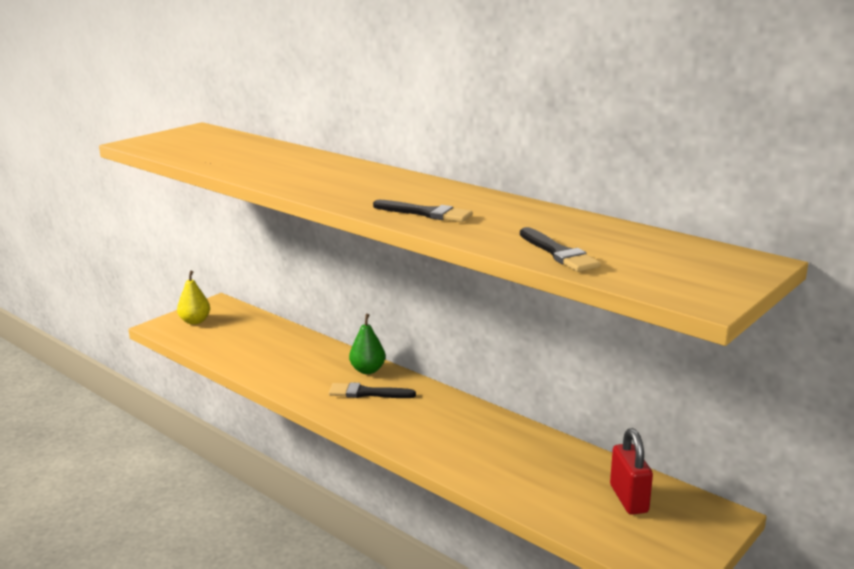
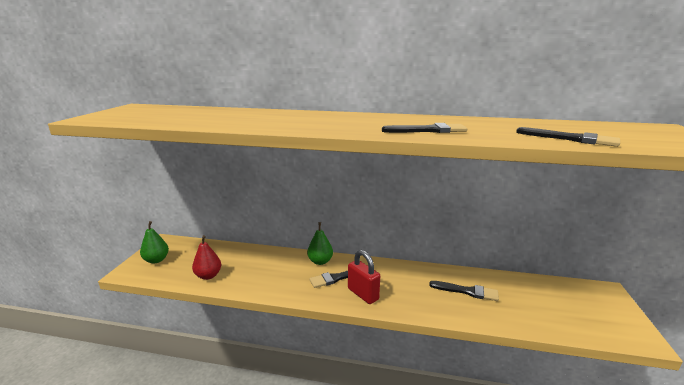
camera: 30 degrees left, 0 degrees up
(195, 321) = (156, 260): yellow pear -> green pear
(232, 351) = (208, 275): none -> red pear
(510, 453) = (467, 291): none -> black brush
(628, 499) = (558, 298): red padlock -> red padlock (363, 294)

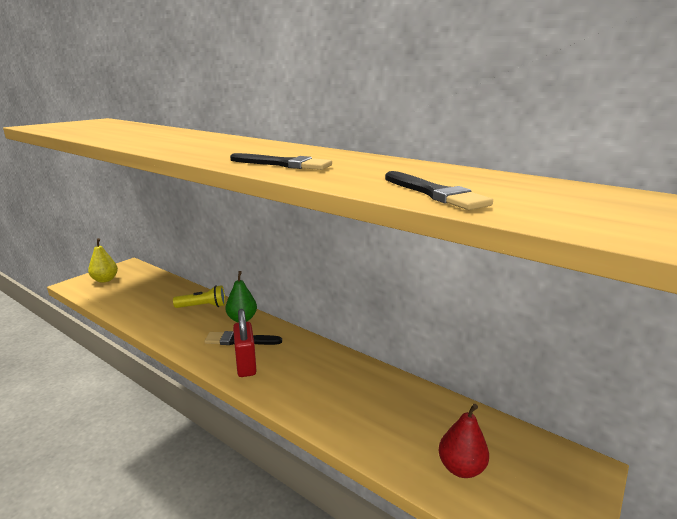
camera: 25 degrees right, 0 degrees up
(156, 260) = (105, 280): green pear -> yellow pear
(208, 275) = (128, 305): red pear -> red pear (461, 468)
(277, 260) = (202, 306): none -> yellow flashlight
(467, 291) = (368, 400): black brush -> none

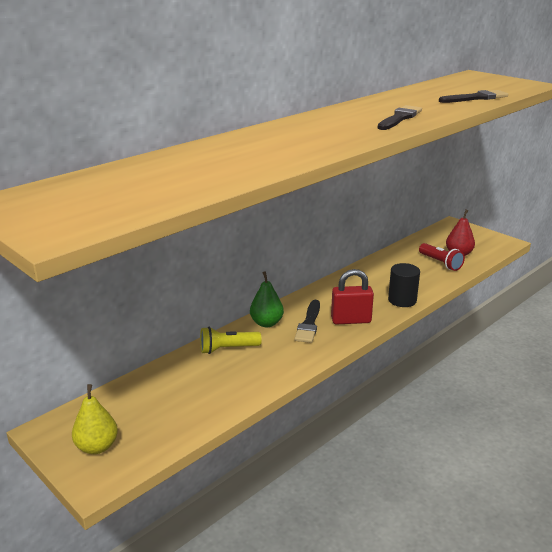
camera: 80 degrees left, 5 degrees up
(202, 306) = (228, 349): yellow flashlight -> yellow flashlight turned 105 degrees counterclockwise
(294, 402) = (402, 300): none -> black cylinder
(415, 443) = (440, 263): none -> red flashlight

